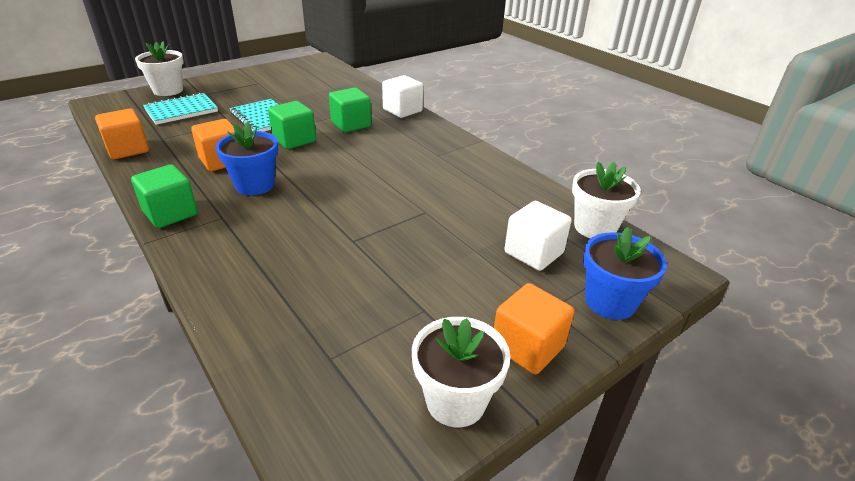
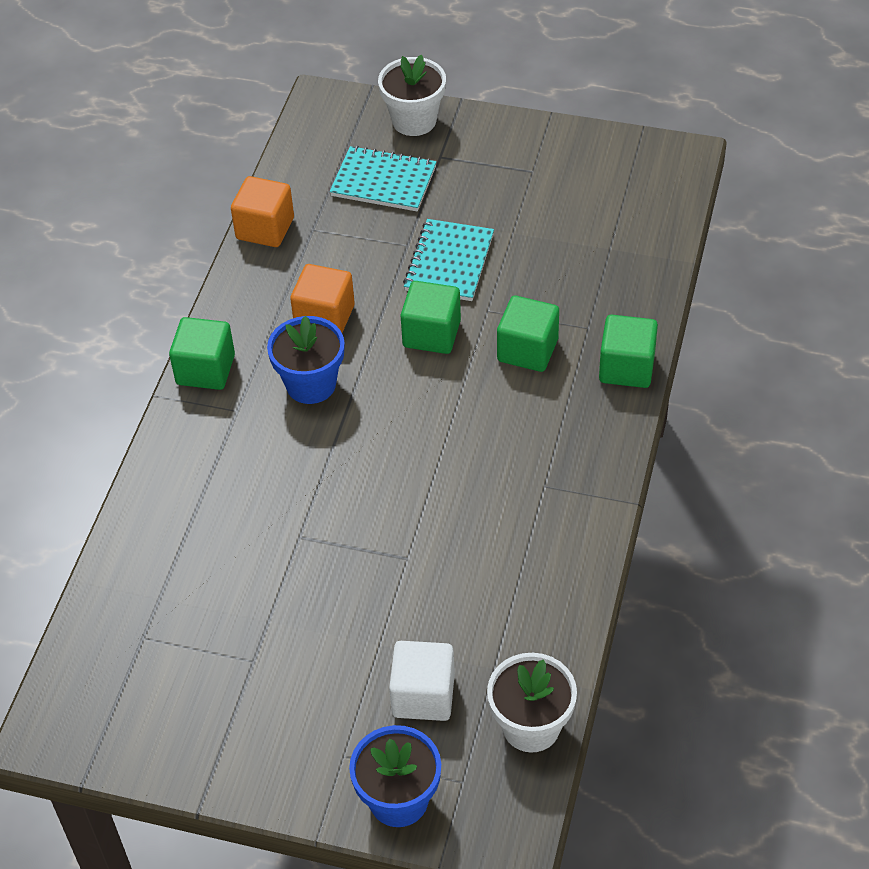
camera: 55 degrees right, 15 degrees up
(402, 110) = (626, 368): white cube -> green cube
(456, 401) = (171, 749): white flower pot -> none
(528, 347) = (274, 765): orange cube -> none

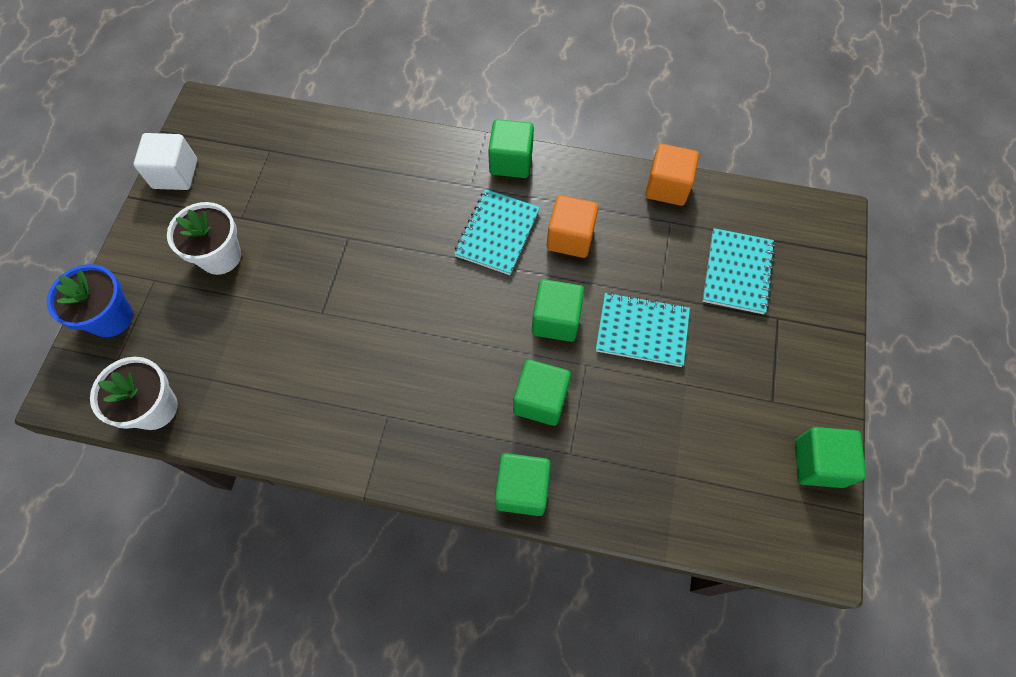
camera: 85 degrees right, 15 degrees up
(311, 384) = (497, 233): blue flower pot -> turquoise notebook
(414, 120) = (822, 293): white flower pot -> white flower pot (220, 256)
(423, 695) = (195, 330): white cube -> white cube (175, 174)
(596, 147) = (818, 463): none -> green cube

